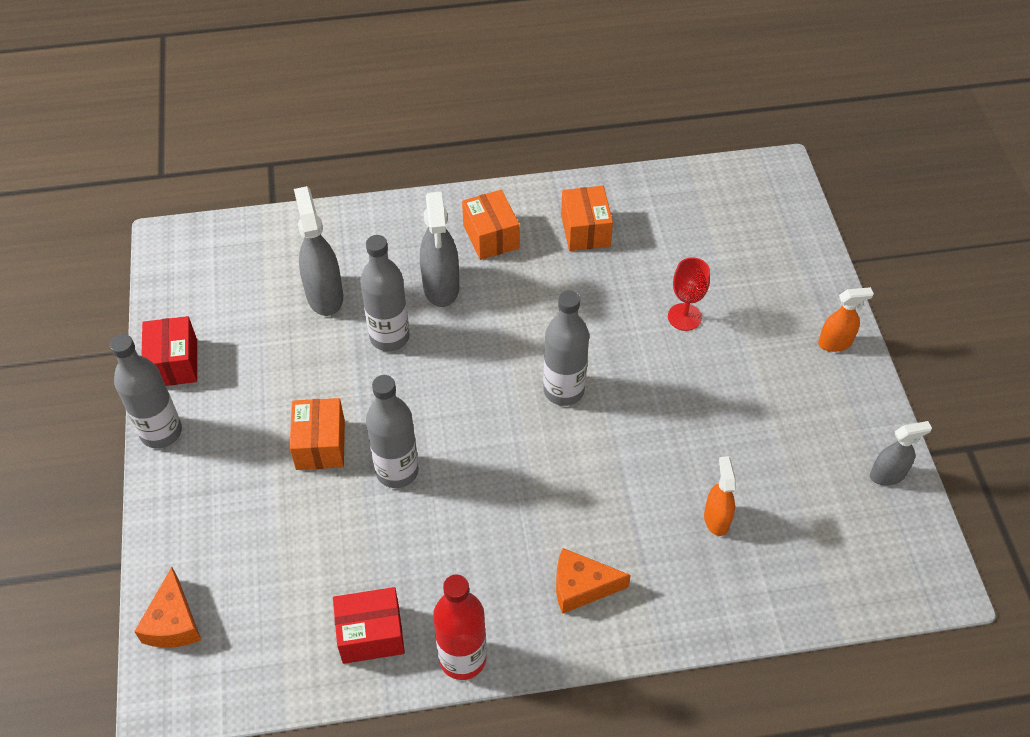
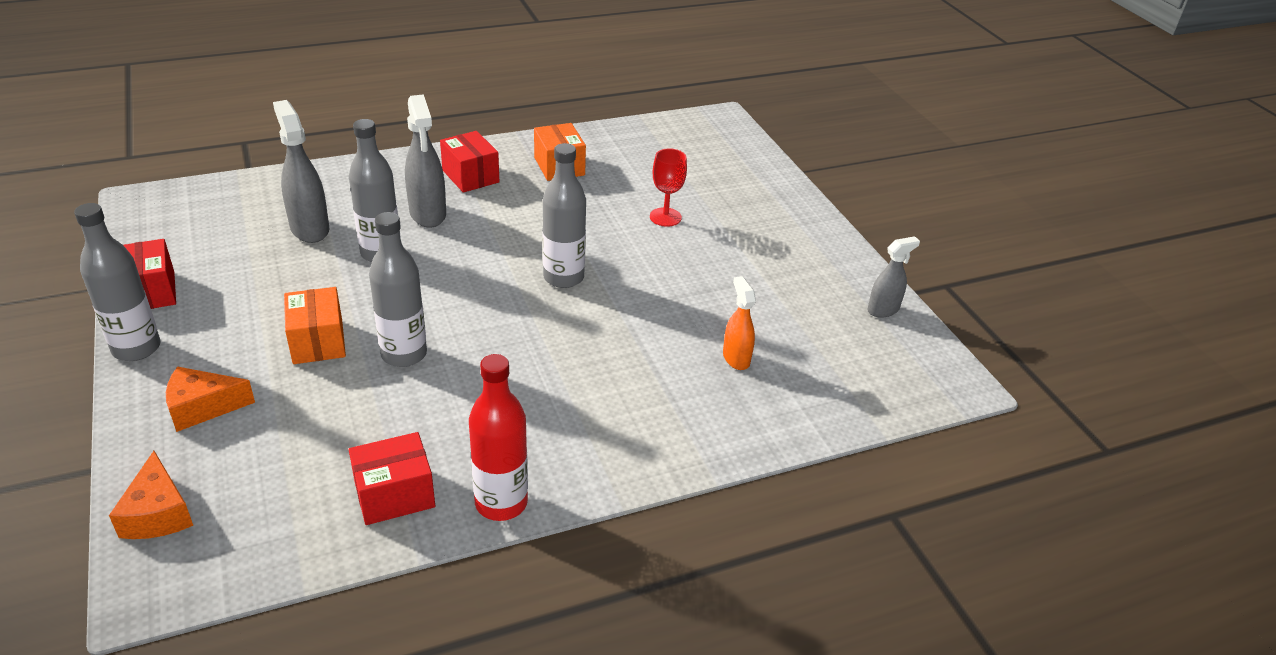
camera: 15 degrees left, 15 degrees down
(491, 237) = (470, 176): orange box -> red box
(581, 587) = (616, 426): orange cheese -> orange cheese (203, 407)
(835, 343) = (806, 224): orange spray bottle -> none

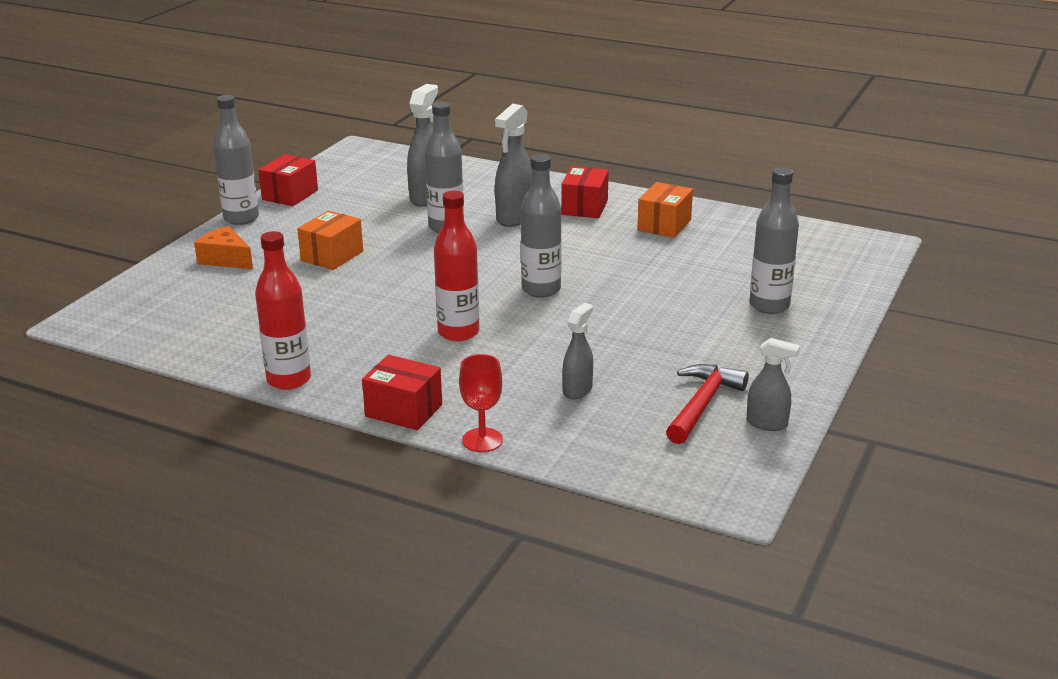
camera: 50 degrees right, 10 degrees down
(158, 513) = (134, 294): orange cheese -> none
(394, 495) = (244, 345): red box -> red box (404, 410)
(404, 354) = (366, 284): grey bottle -> grey bottle (769, 306)
(566, 358) = (458, 332): none -> red bottle
(665, 217) = (690, 287): red goblet -> red goblet (482, 440)
(736, 358) = (577, 390): orange spray bottle -> grey spray bottle
(827, 318) = (702, 404): none -> red hammer

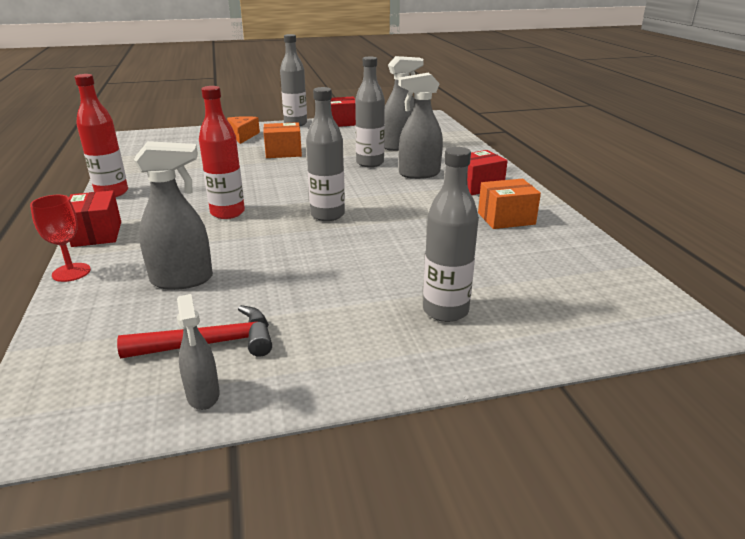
camera: 50 degrees right, 0 degrees up
(577, 390) = (182, 280): grey spray bottle -> grey spray bottle, size x1.63

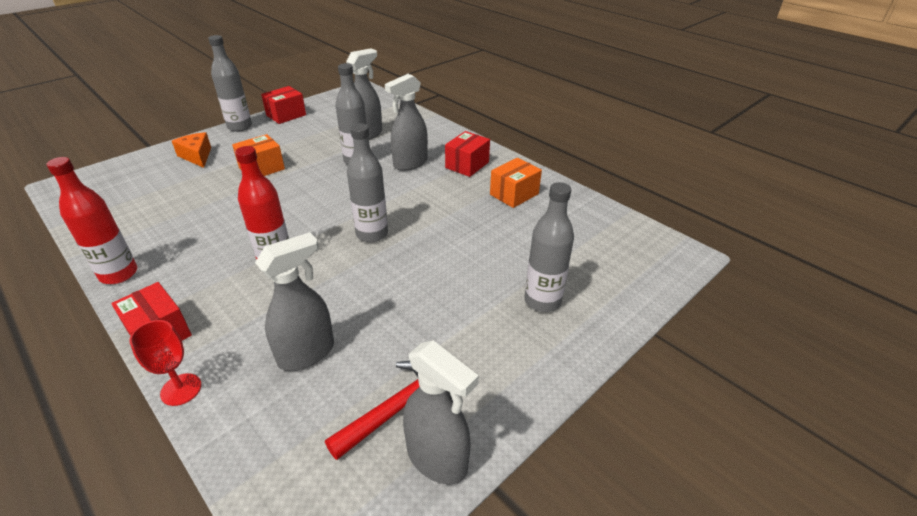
camera: 30 degrees left, 10 degrees up
(203, 395) = (437, 459): grey spray bottle -> grey spray bottle, size x1.63

